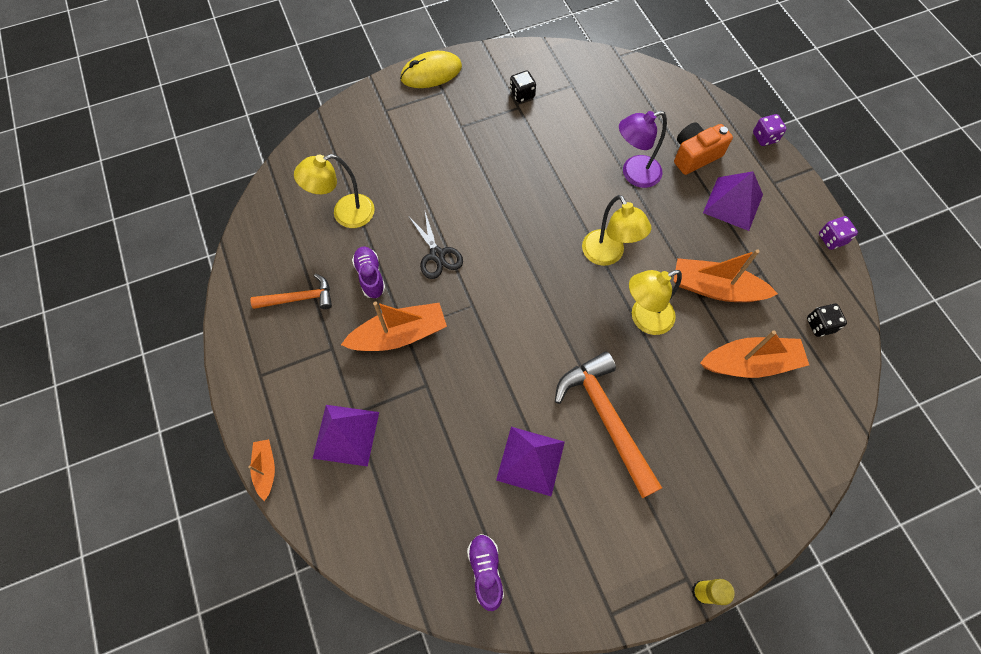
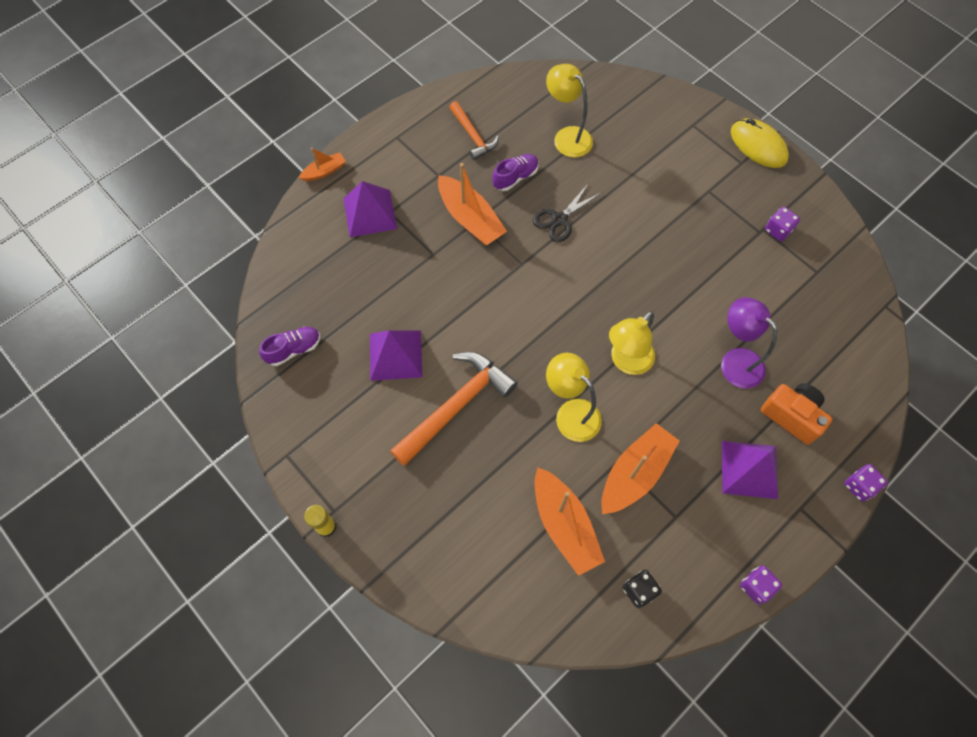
camera: 70 degrees right, 0 degrees up
(522, 94) = (778, 230): black dice -> purple dice
(715, 288) = (635, 473): orange boat -> orange boat turned 45 degrees clockwise

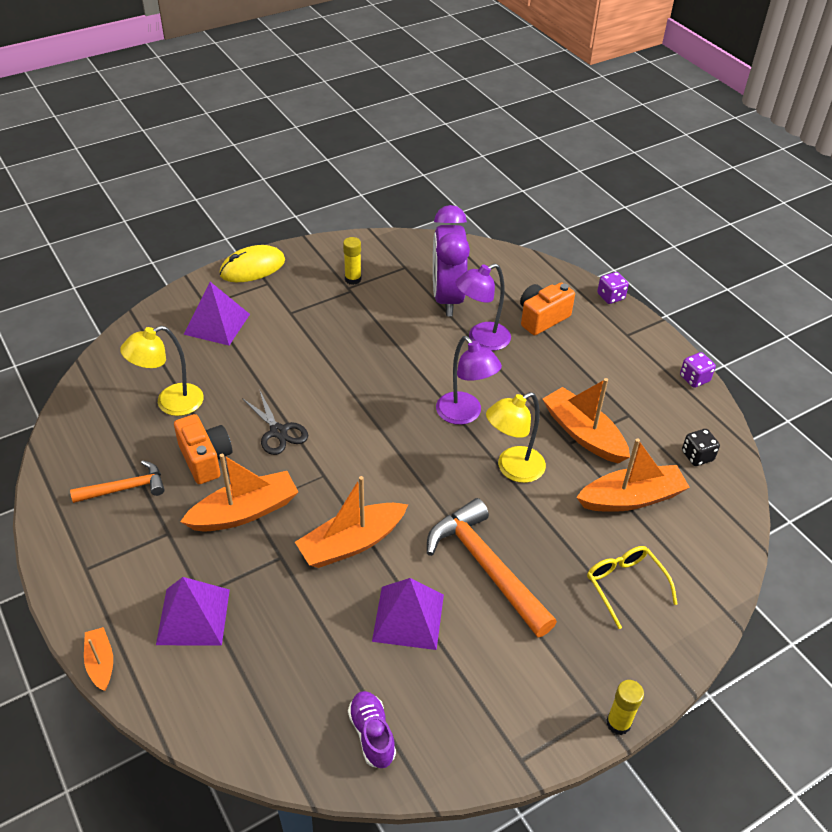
camera: 80 degrees left, 20 degrees down
(457, 300) = (351, 543): none -> orange boat
(462, 525) = (625, 585): none -> yellow glasses
(515, 177) = (205, 459): purple shoe -> orange camera
(626, 362) = (464, 414): yellow lamp -> purple lamp
(749, 469) = (588, 356): purple pyramid -> purple pyramid (217, 324)
(778, 230) = (353, 279): purple dice -> yellow glue stick
(785, 319) = (447, 298): none -> purple clock

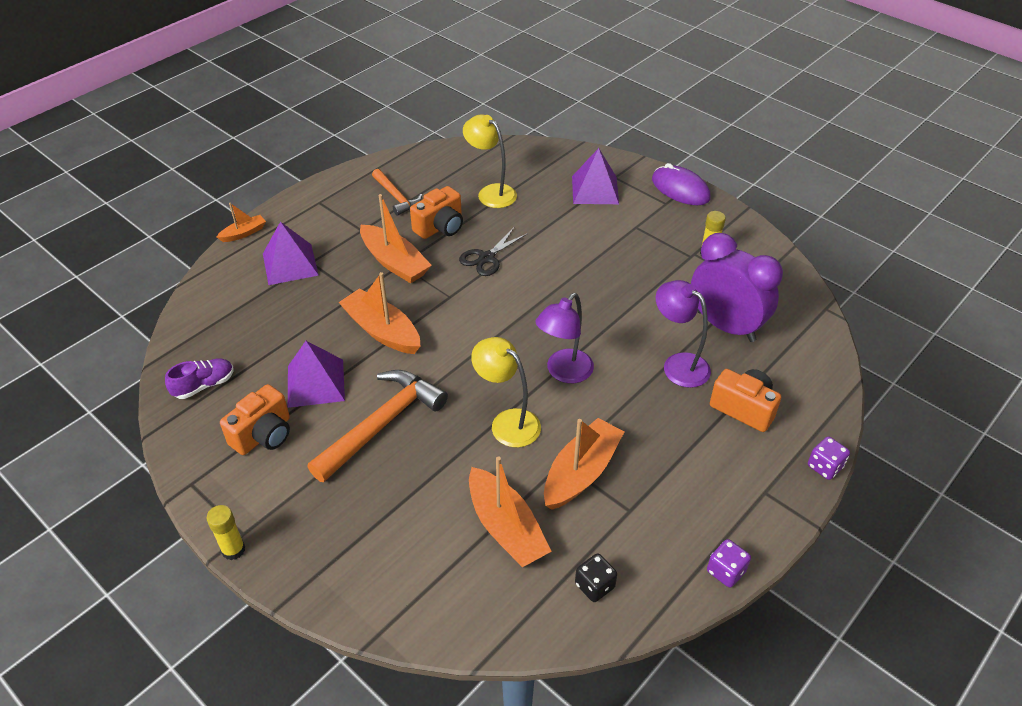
camera: 75 degrees right, 0 degrees up
(252, 268) = (680, 189): yellow mouse -> purple mouse
(447, 298) = (725, 326): purple clock -> purple clock turned 60 degrees clockwise
(470, 678) = (263, 435): none -> orange camera
(625, 585) = (390, 536): yellow glasses -> none

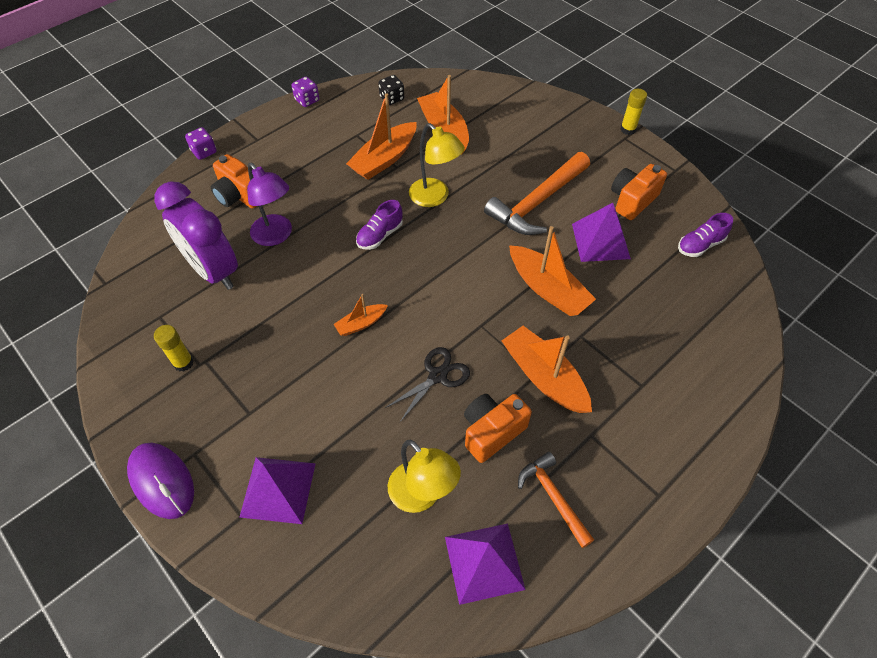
camera: 175 degrees left, 10 degrees up
(243, 233) = (740, 441): orange boat -> orange boat (361, 324)
(290, 264) = (665, 384): purple pyramid -> purple pyramid (484, 562)
(564, 372) = (380, 235): purple lamp -> purple shoe

